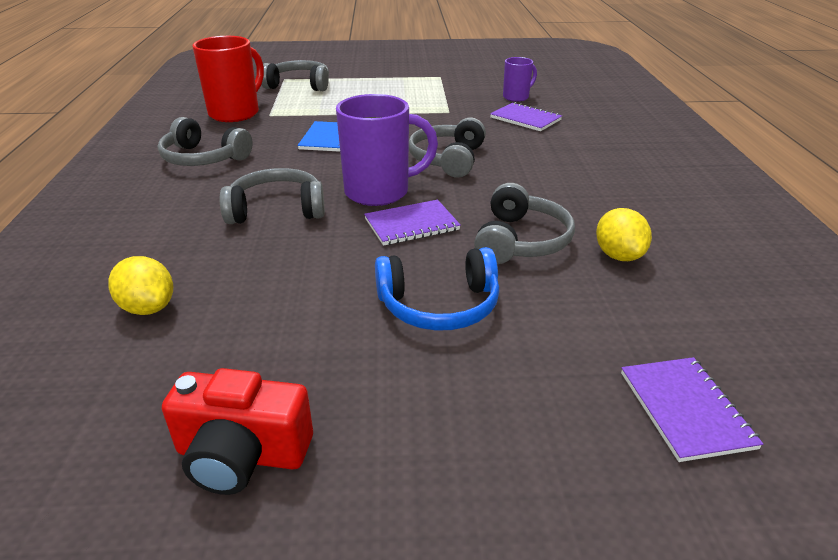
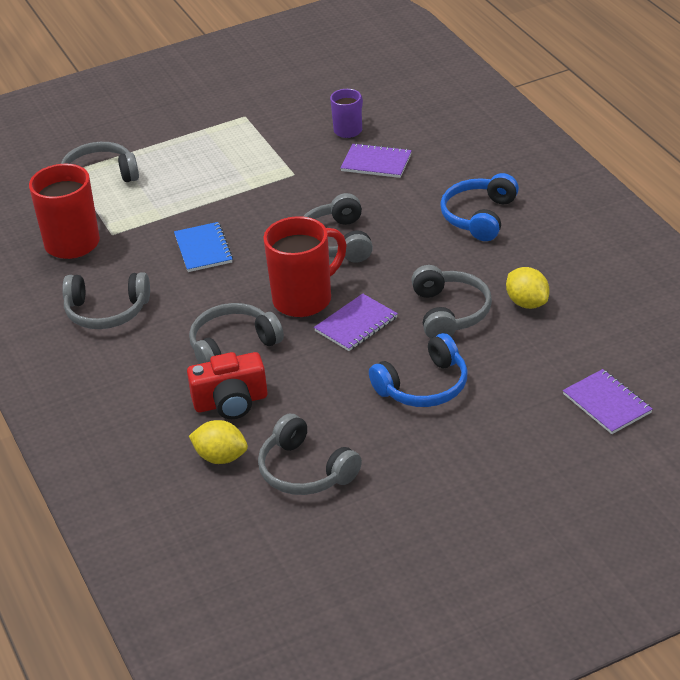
camera: 20 degrees left, 5 degrees up
(218, 356) = (305, 471): none -> grey headphones
(242, 454) = (374, 515): red camera -> red camera (231, 402)
(380, 192) = (305, 299): purple mug -> red mug
(602, 172) = (479, 216): none -> blue headphones

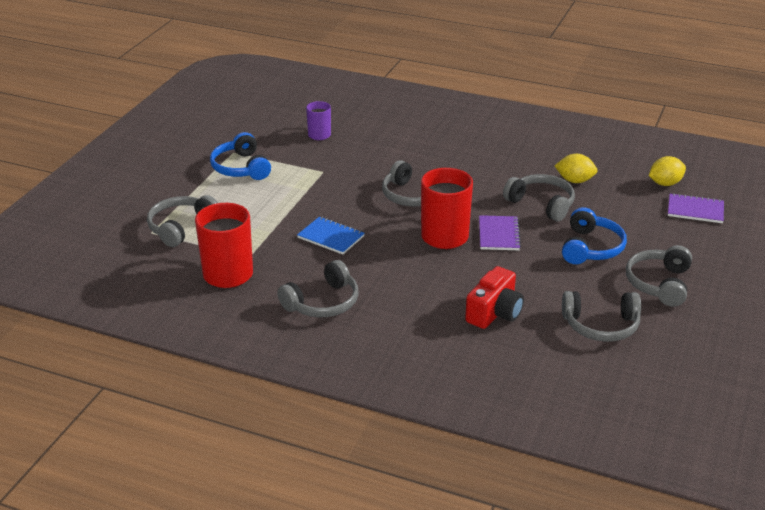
camera: 45 degrees left, 5 degrees down
(221, 457) = (540, 346): yellow lemon -> yellow lemon (665, 183)
(233, 345) = (443, 281): grey headphones -> grey headphones (659, 284)
(376, 163) = (366, 145): purple notebook -> none
(479, 216) = (476, 149): blue headphones -> blue headphones (241, 168)

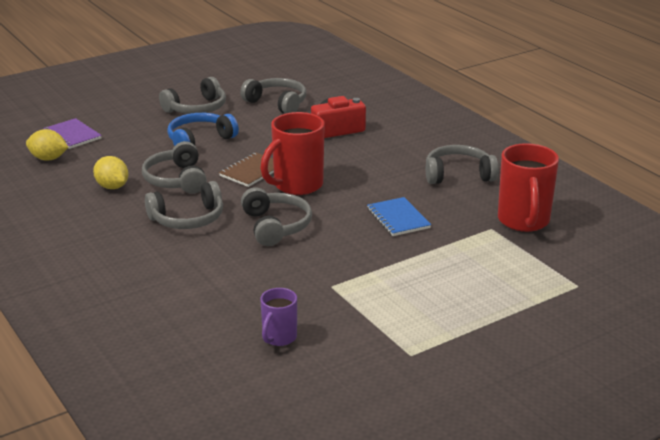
camera: 145 degrees left, 5 degrees down
(181, 227) = (541, 279): grey headphones -> grey headphones (188, 219)
(241, 168) = (420, 327): blue headphones -> none
(499, 234) = (252, 171): purple notebook -> brown notebook

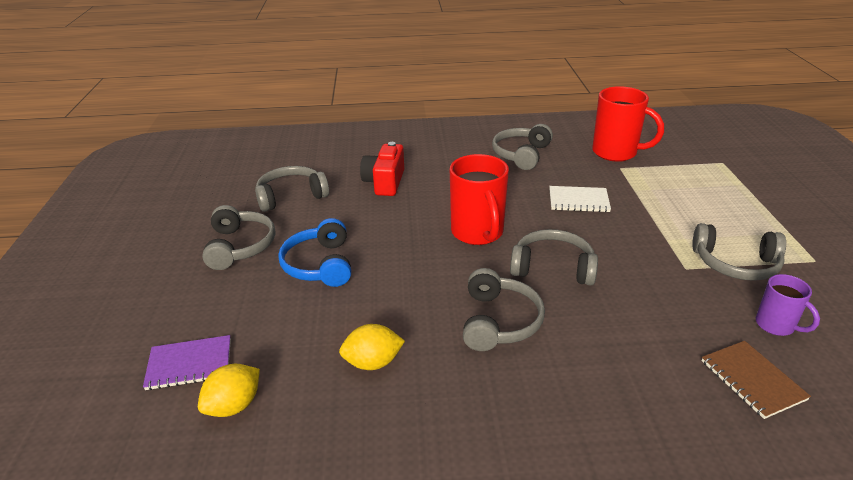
camera: 60 degrees left, 5 degrees up
(176, 180) = (399, 306): grey headphones -> grey headphones (735, 264)
(252, 171) = (425, 250): brown notebook -> brown notebook (752, 380)
(398, 218) = (578, 201): blue notebook -> white notebook

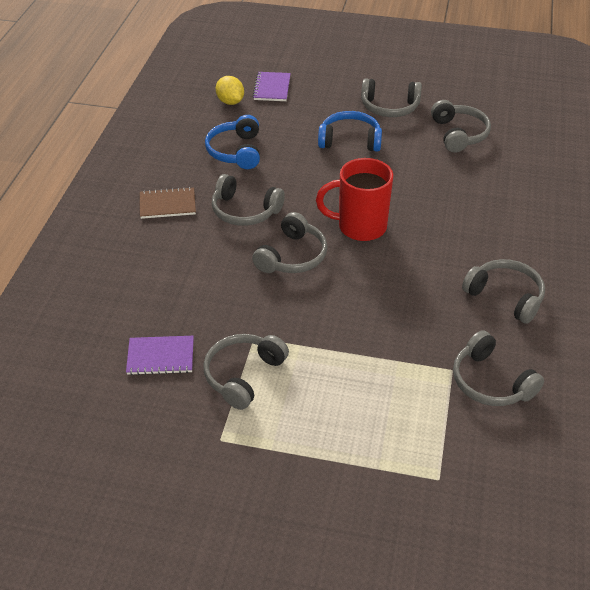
camera: 105 degrees right, 10 degrees up
(373, 362) = (236, 151): yellow lemon -> blue headphones
(385, 182) = (468, 188): red camera -> none
(578, 201) = (391, 308): white notebook -> none
(616, 153) = (490, 382): red mug -> grey headphones
(752, 380) = (123, 312): brown notebook -> brown notebook (167, 204)
(776, 326) = (160, 357): purple mug -> purple notebook

